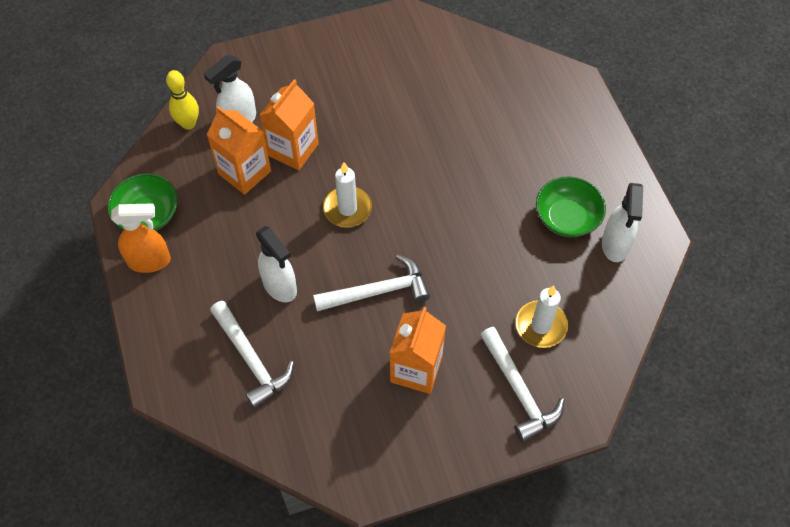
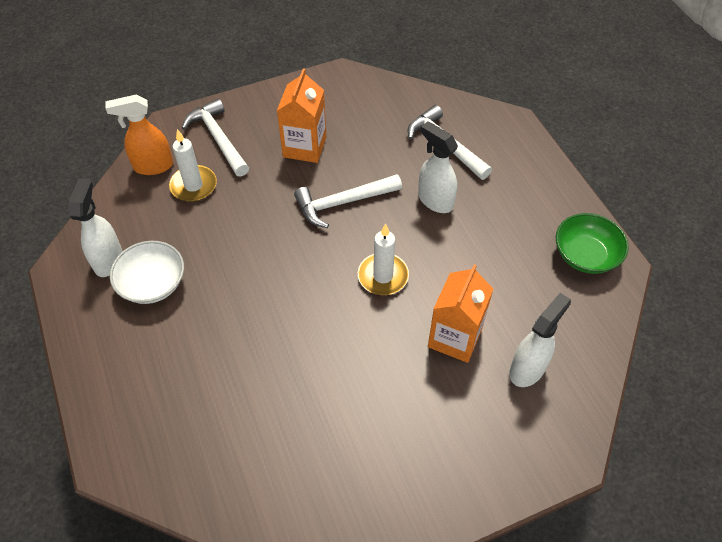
camera: 175 degrees right, 5 degrees down
(150, 261) = (564, 213): orange spray bottle -> orange spray bottle (153, 166)
(188, 124) = (585, 360): yellow bowling pin -> none
(244, 172) = (501, 307): orange carton -> none
(567, 218) = (152, 284): green bowl -> white bowl

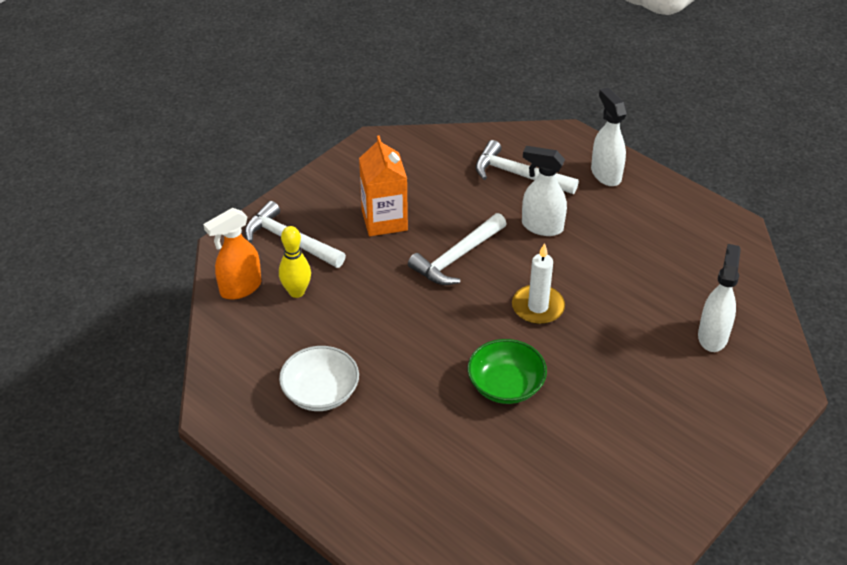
camera: 25 degrees left, 10 degrees down
(108, 260) = (258, 388): white spray bottle -> white spray bottle (605, 174)
(193, 185) = (296, 292): white candle -> yellow bowling pin
(455, 337) = (635, 334): orange carton -> none
(585, 255) = (703, 227): green bowl -> green bowl (505, 385)

